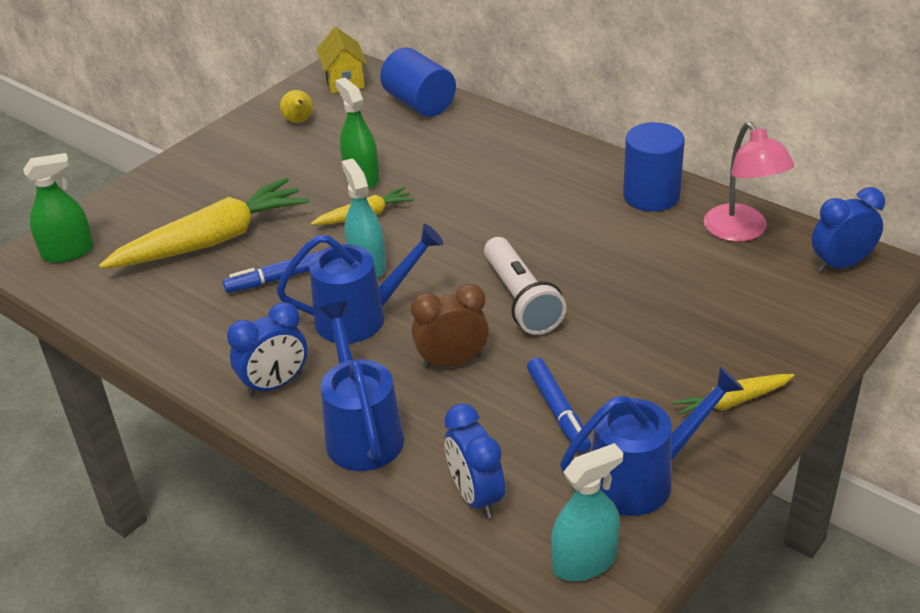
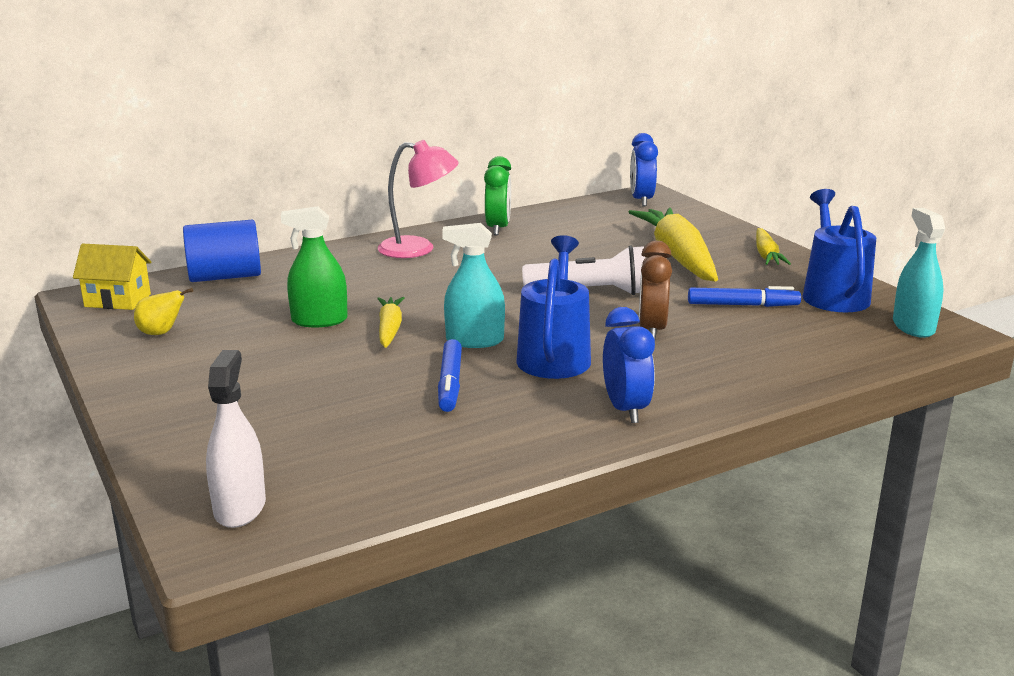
camera: 70 degrees left, 15 degrees down
(68, 252) = (240, 508): green spray bottle -> white spray bottle
(212, 241) = (336, 410): yellow carrot -> yellow carrot (678, 257)
(361, 431) = (722, 380): blue watering can -> none
(475, 496) = (828, 349): blue clock -> none
(651, 196) = (498, 228): blue cylinder -> green clock
(742, 231) = (575, 215): pink lamp -> pink lamp (418, 249)

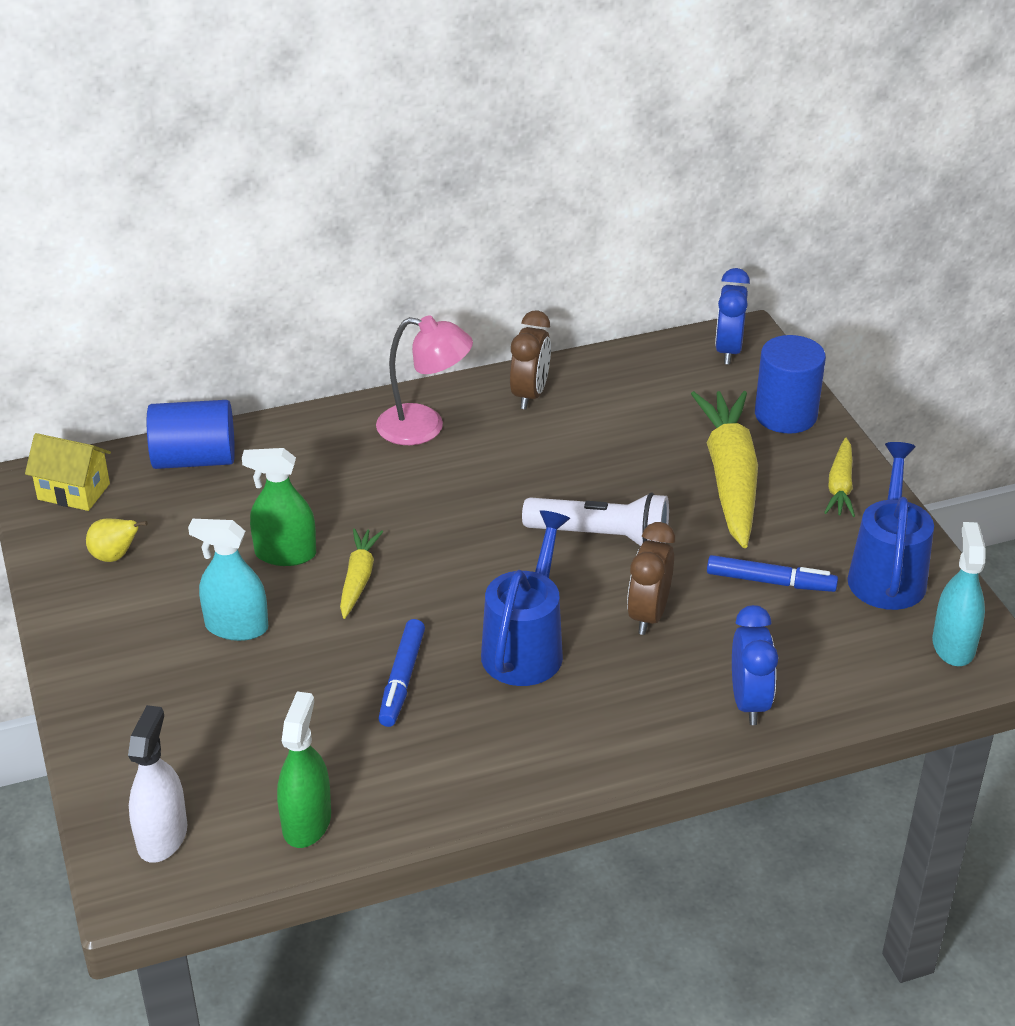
camera: 10 degrees right, 15 degrees up
(388, 483) = (306, 822): none -> green spray bottle
(474, 340) = (446, 610): turquoise spray bottle -> turquoise spray bottle (236, 627)
(498, 228) = (530, 395): green clock -> brown clock
(625, 409) = (573, 745): blue clock -> blue clock (749, 702)
(702, 226) = (785, 415): none -> blue cylinder

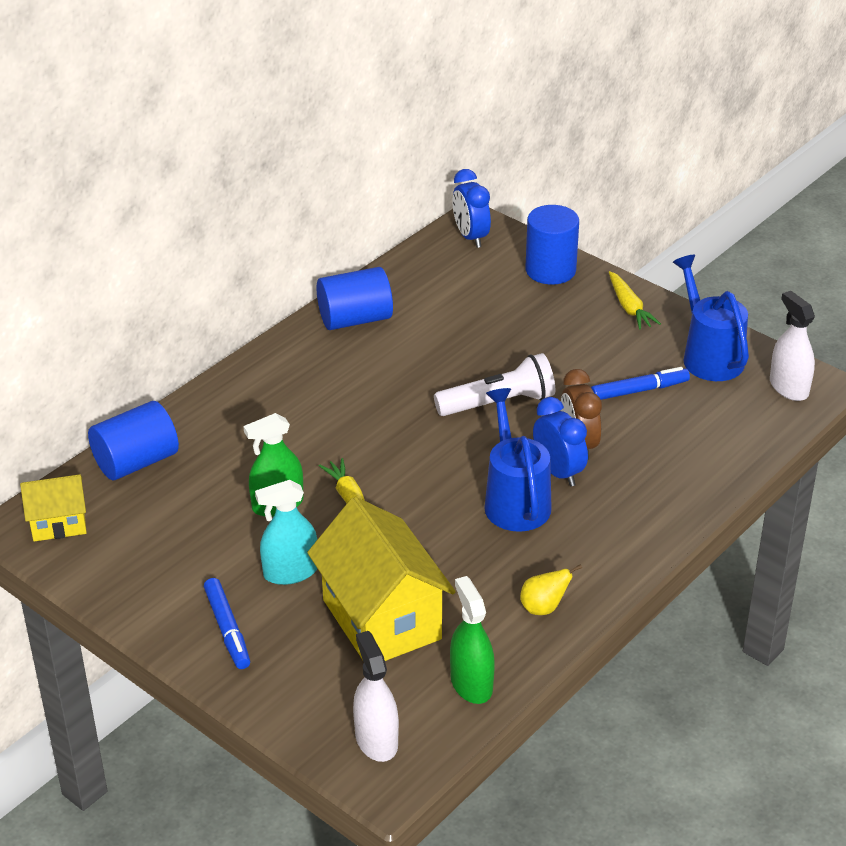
camera: 30 degrees left, 0 degrees up
(115, 556) = (143, 559): yellow pear -> yellow pear (544, 608)
(279, 714) = (381, 619): none -> yellow house
(402, 679) = (448, 558): blue marker -> blue marker (227, 629)
(424, 427) = (297, 372): pink lamp -> none
(530, 395) = (355, 319): brown clock -> blue cylinder
(730, 478) = (551, 329): yellow carrot -> none
(749, 702) = (694, 476): blue clock -> blue clock (558, 472)
(953, 645) = (789, 387): turquoise spray bottle -> white spray bottle

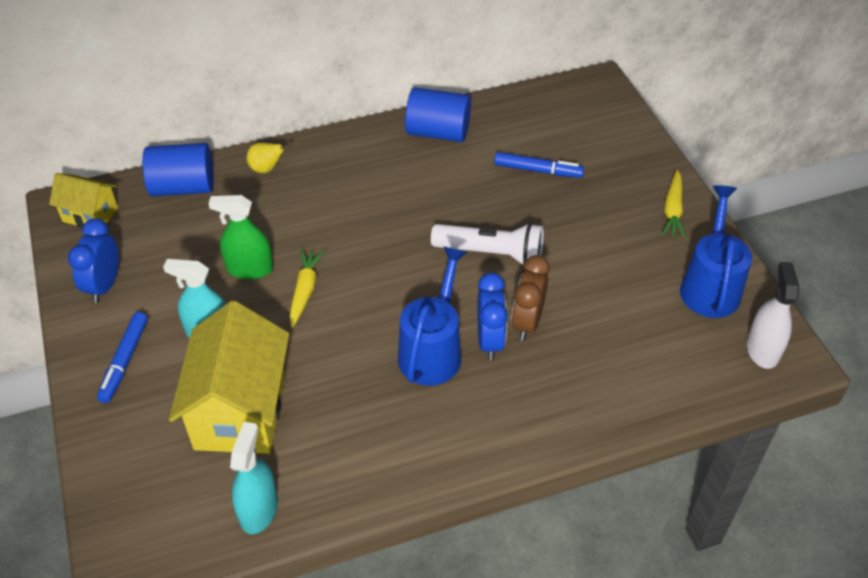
camera: 30 degrees right, 10 degrees up
(376, 740) = (144, 522): white spray bottle -> none
(470, 237) = (587, 95): blue clock -> blue clock (104, 285)
(471, 684) = (258, 509): green spray bottle -> turquoise spray bottle
(544, 608) = (374, 466): yellow pear -> yellow pear (267, 169)
(550, 270) = (630, 149): blue cylinder -> none
(639, 390) = (620, 293): blue marker -> blue marker (538, 170)

